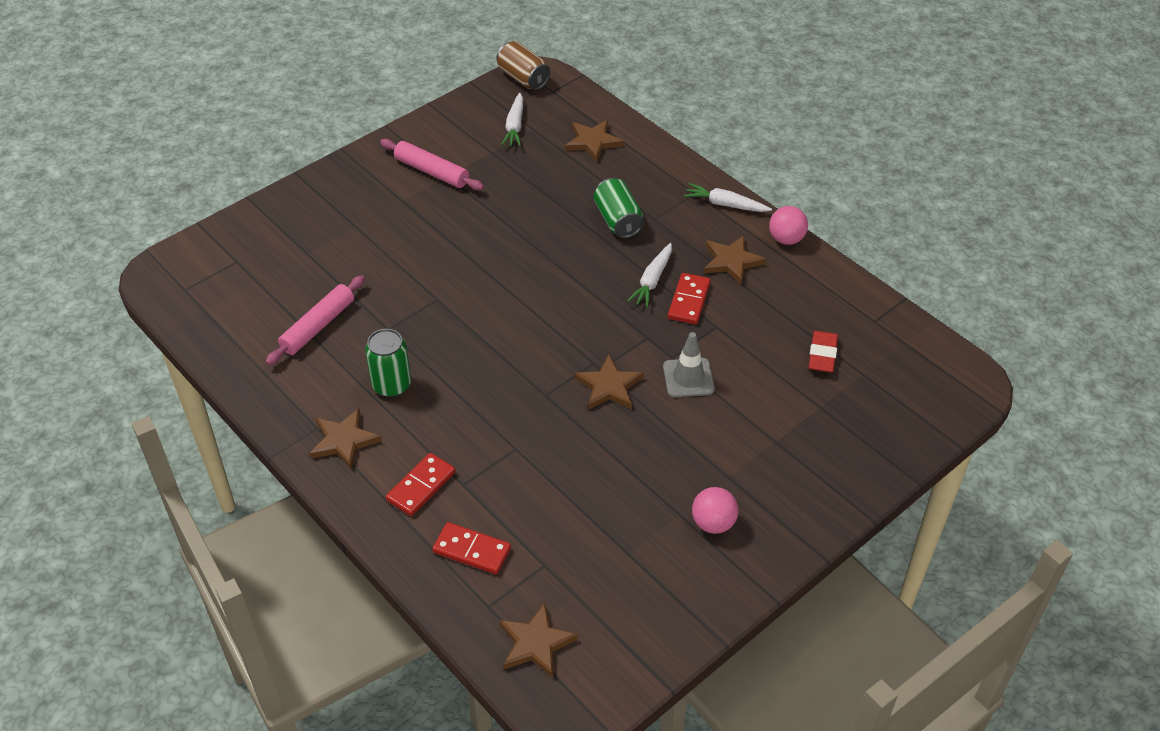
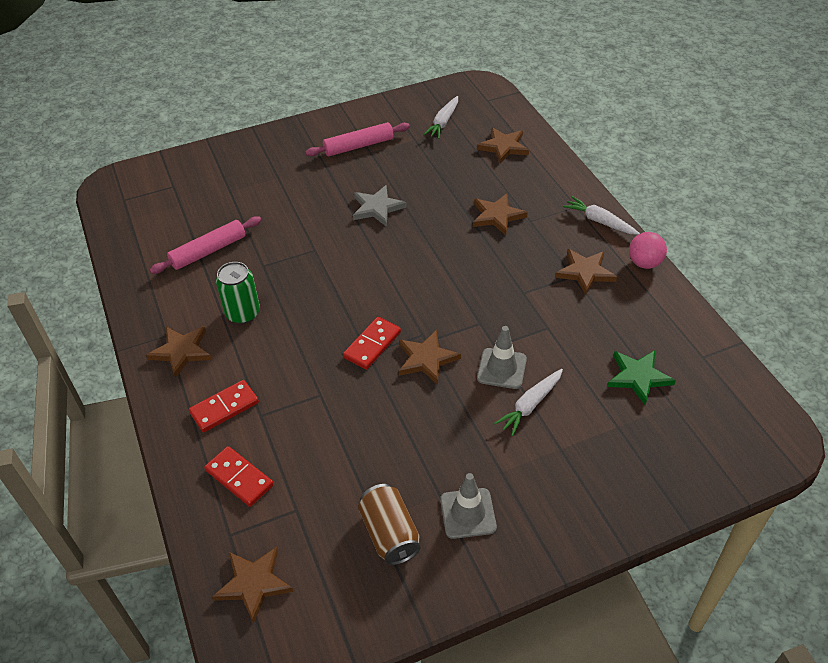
camera: 20 degrees right, 0 degrees up
(432, 171) = (359, 146): pink rolling pin -> pink rolling pin turned 75 degrees counterclockwise
(485, 238) = (377, 208): none -> grey star
(523, 78) = (467, 86): brown can -> brown can (390, 534)
(618, 220) = (497, 216): green can -> brown star
(652, 281) = (505, 274): white carrot -> white carrot (530, 405)
(688, 301) = (531, 299): red domino -> red domino (372, 345)
(713, 523) = (468, 513): pink ball -> grey traffic cone
(822, 355) = (638, 377): red eraser -> green star

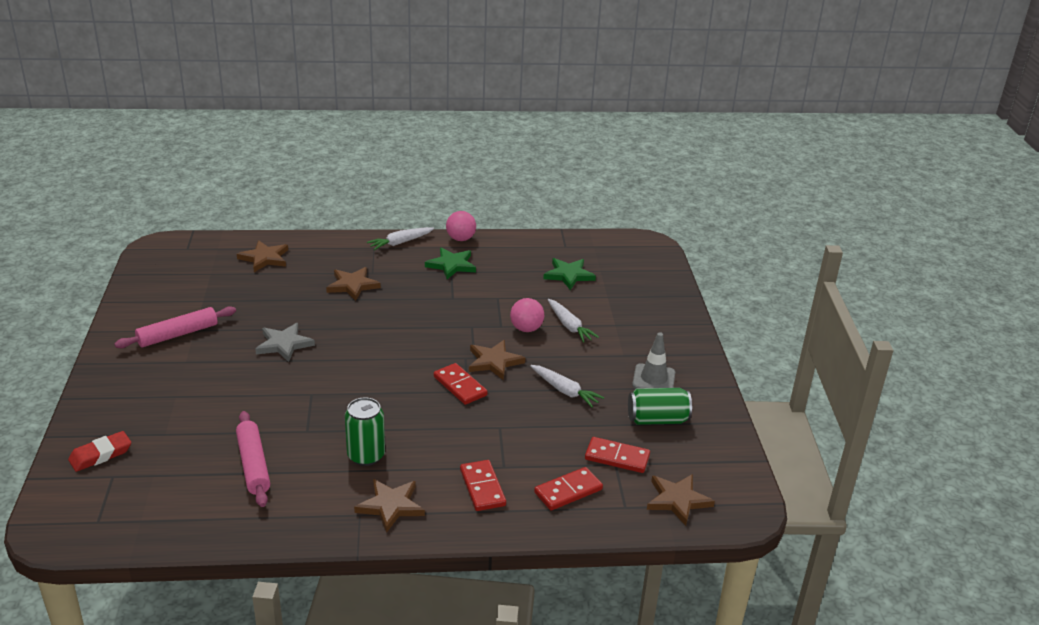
camera: 75 degrees left, 15 degrees down
(194, 171) = (100, 455): none -> red eraser
(307, 509) = (617, 457): none -> red domino
(359, 146) = (178, 334): pink rolling pin -> pink rolling pin turned 60 degrees clockwise
(390, 534) = (657, 419): brown can -> green can
(443, 122) = (194, 279): white carrot -> white carrot (565, 391)
(501, 368) = (526, 329): grey traffic cone -> pink ball
(585, 272) = (451, 265): brown star -> green star

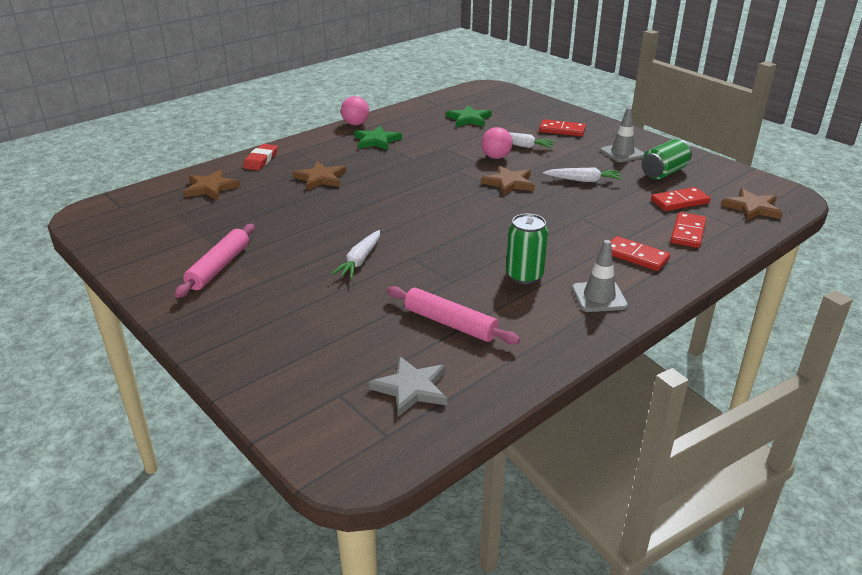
camera: 35 degrees left, 0 degrees up
(100, 455) = (298, 385): red eraser -> red eraser (261, 160)
(284, 344) = (330, 235): grey star -> grey star (411, 388)
(391, 506) = (599, 297): brown star -> grey traffic cone
(400, 243) = (312, 141): white carrot -> white carrot (360, 260)
(460, 386) = (512, 206): red domino -> red domino (562, 130)

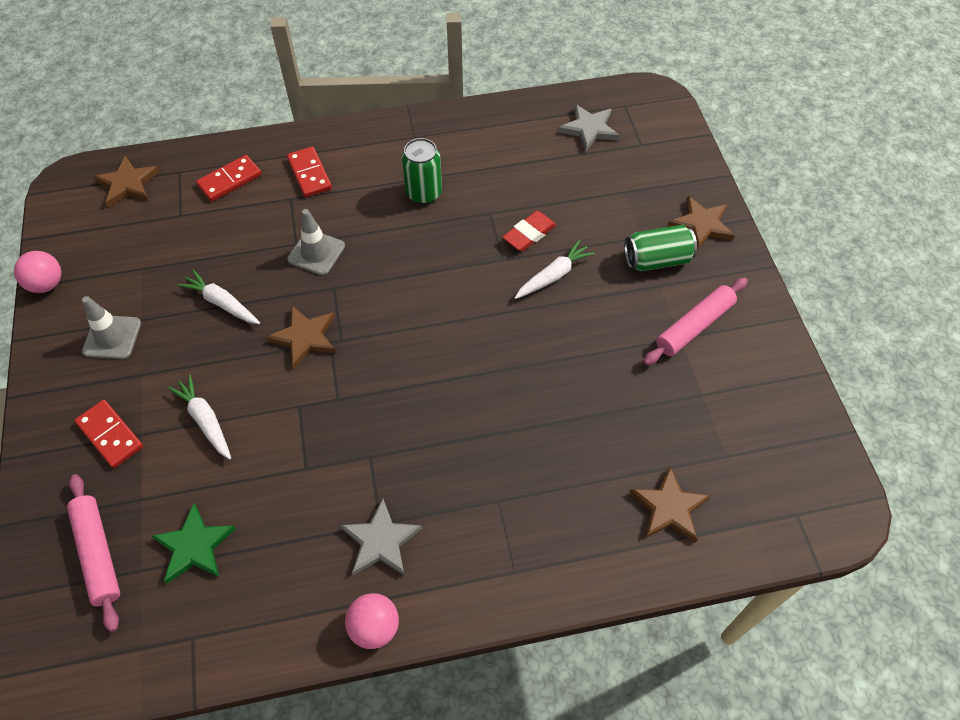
camera: 150 degrees left, 25 degrees up
(261, 160) = (576, 562): red eraser -> red eraser (529, 234)
(320, 178) = (517, 461): brown star -> brown star (701, 225)
(376, 141) = (381, 541): green star -> grey star
(450, 323) = (524, 170): pink rolling pin -> pink rolling pin (98, 553)
(496, 157) = (264, 405): pink ball -> pink ball (47, 284)
(599, 297) = (389, 147): grey traffic cone -> grey traffic cone (316, 253)
(663, 172) = (123, 276): green can -> green can (657, 260)
(680, 202) = (177, 222): red domino -> none

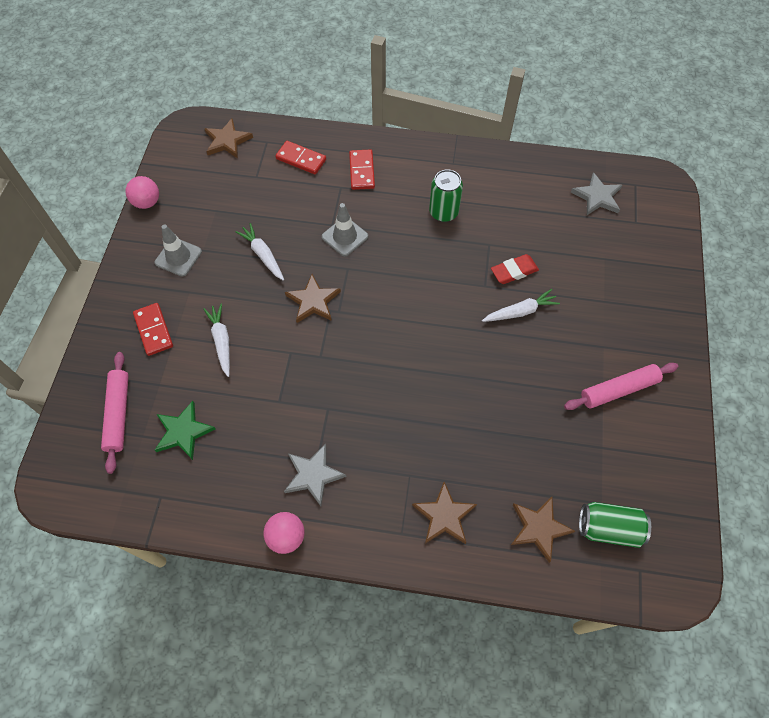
camera: 20 degrees right, 5 degrees up
(229, 180) = (301, 159): red domino -> red domino turned 45 degrees clockwise
(657, 260) = (610, 324): green can -> green can (608, 528)
(701, 225) = (659, 307): brown star -> brown star (444, 516)

